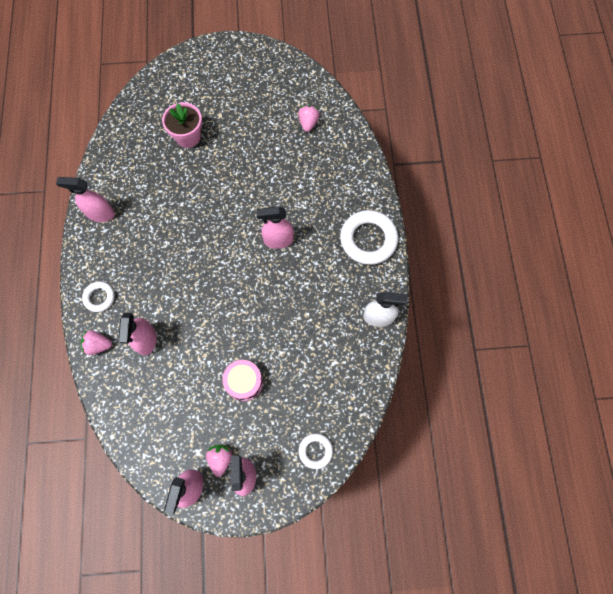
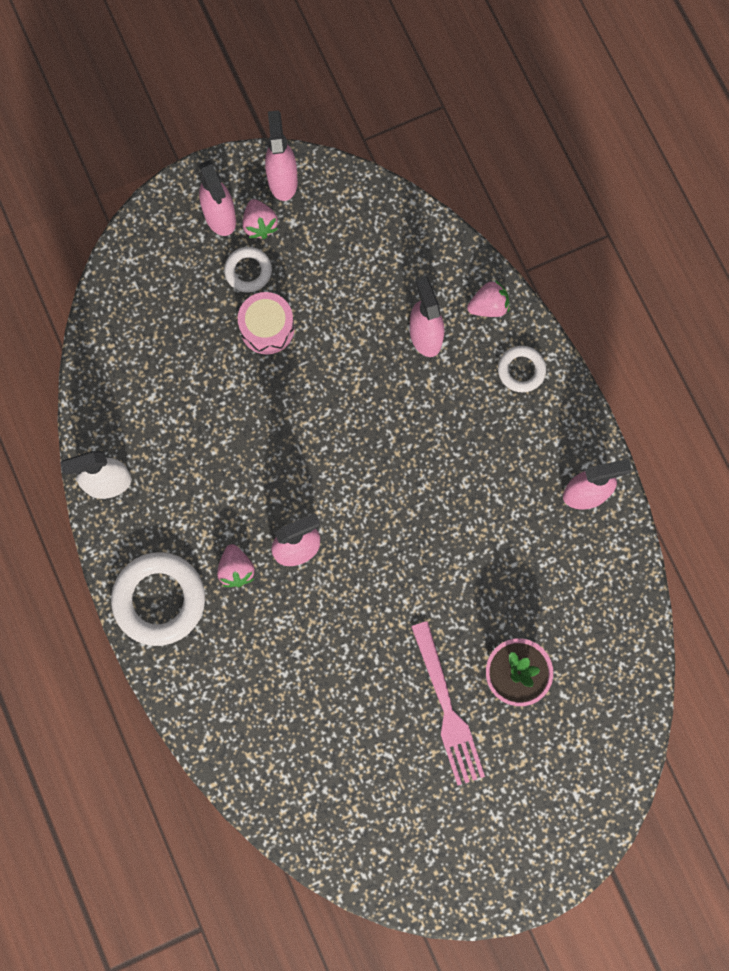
camera: 160 degrees right, 5 degrees up
(230, 132) = (447, 709): none -> pink fork
(308, 123) = (325, 776): pink strawberry -> pink strawberry (236, 569)
(315, 451) = (139, 276): white ring -> white ring (248, 271)

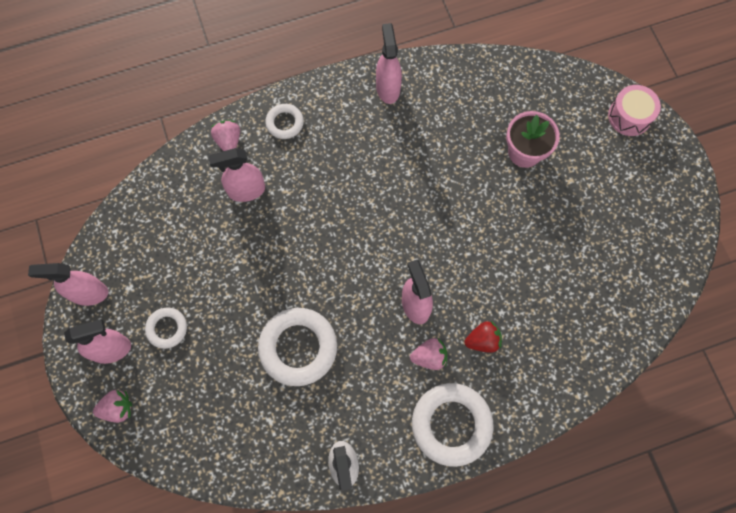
camera: 85 degrees left, 5 degrees down
(236, 418) = (298, 347): none -> white ring
(259, 225) = (126, 316): pink strawberry -> pink strawberry (117, 408)
(260, 632) = (482, 340): none -> red strawberry
(267, 328) = (221, 316): pink drum -> pink drum (629, 116)
(447, 709) = (549, 202): pink fork -> none

